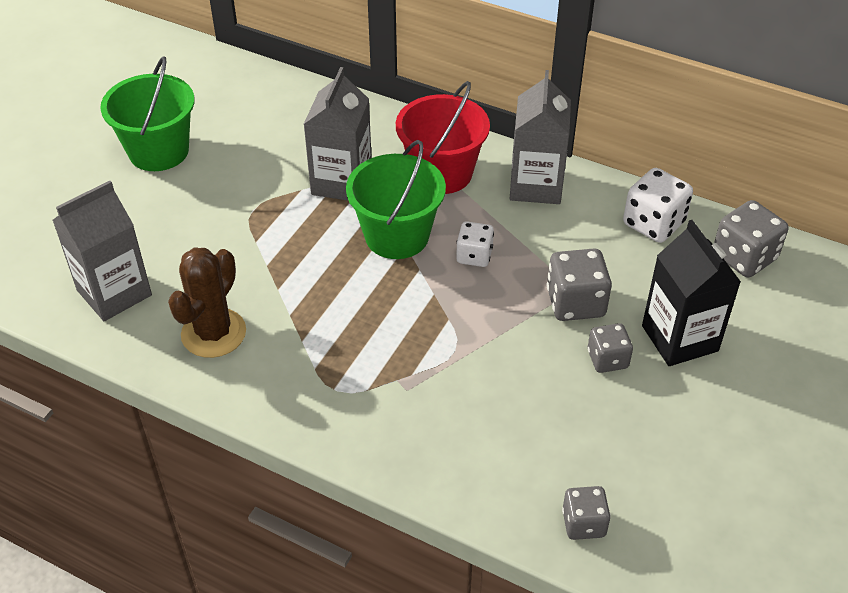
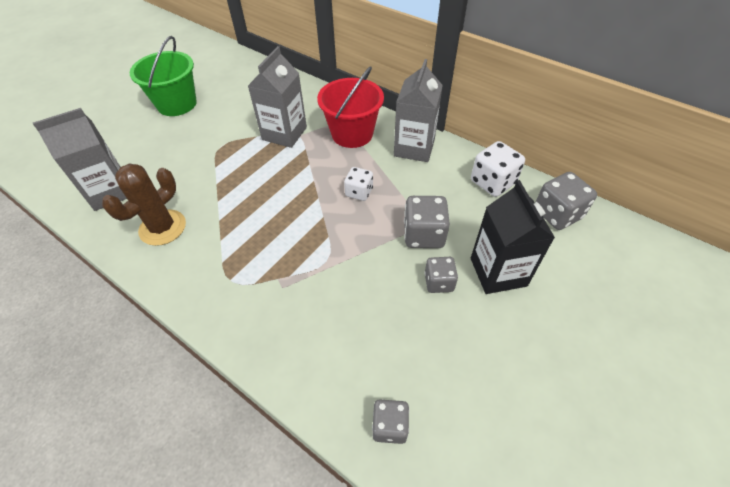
camera: 10 degrees right, 5 degrees up
(397, 236) = (309, 173): green bucket -> none

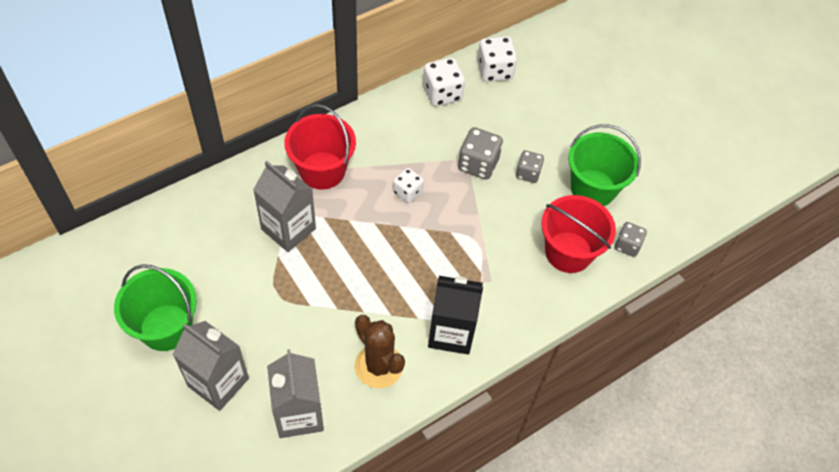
camera: 75 degrees left, 5 degrees up
(349, 354) = (568, 252): none -> red bucket
(414, 148) = (370, 129): grey carton -> grey carton (218, 382)
(458, 358) = (593, 188): none -> green bucket
(498, 272) = (533, 133): black carton -> black carton (451, 332)
(557, 214) = (494, 71): grey dice -> white dice

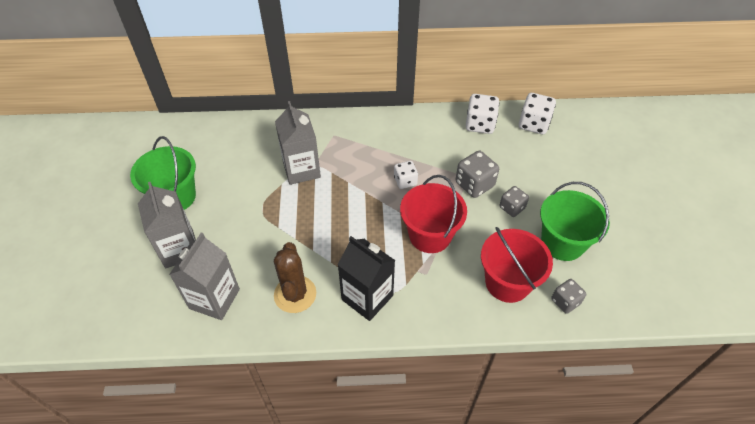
camera: 35 degrees right, 5 degrees down
(322, 170) = (353, 141): red bucket -> red bucket (430, 235)

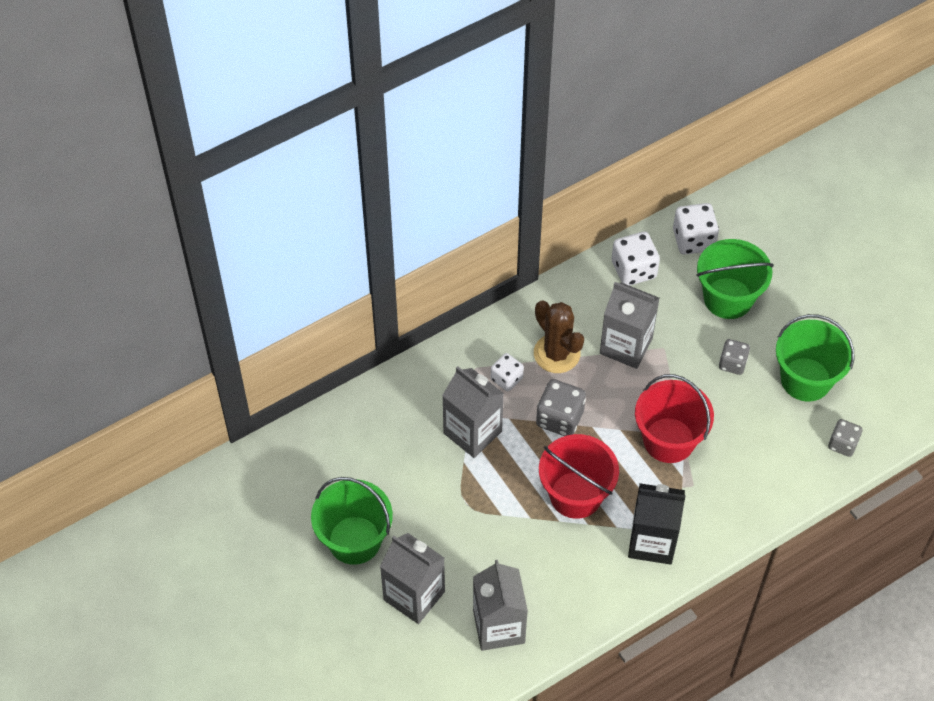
camera: 30 degrees left, 5 degrees up
(295, 294) = (577, 577): brown cactus -> brown cactus (556, 353)
(405, 181) = (599, 388): white dice -> white dice (506, 379)
(442, 164) = (626, 346): none -> grey carton
(474, 184) = (676, 354): grey dice -> grey dice (559, 418)
(507, 282) = (777, 452): red bucket -> red bucket (576, 495)
(535, 167) = (728, 298): none -> green bucket

